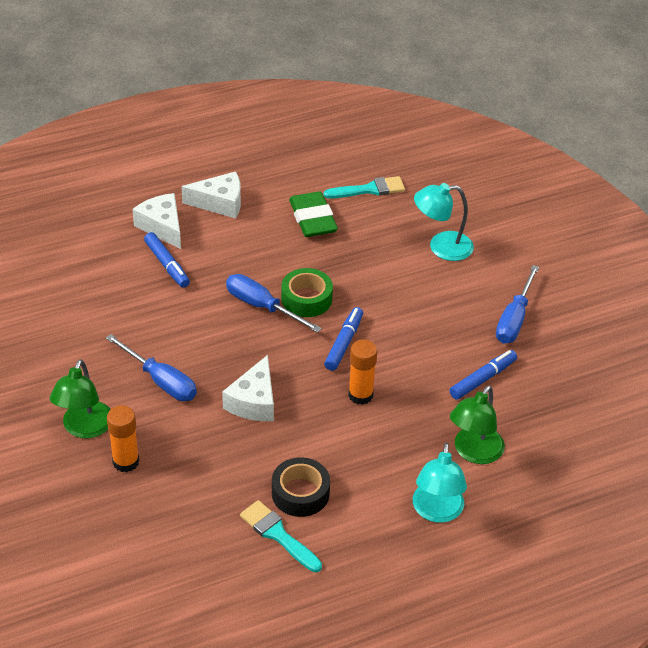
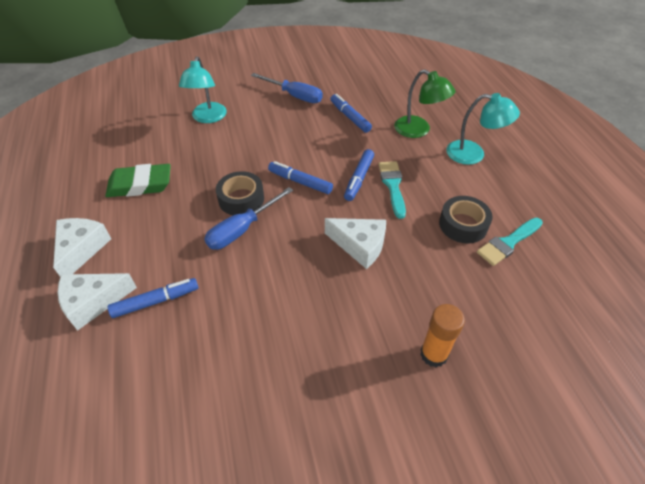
camera: 80 degrees left, 5 degrees up
(85, 428) = (387, 394): green lamp -> none
(161, 381) = (325, 317): blue screwdriver -> none
(306, 299) = (241, 199): green tape -> black tape
(360, 395) = (359, 179): orange glue stick -> blue marker
(369, 189) = (120, 147): turquoise brush -> turquoise brush (392, 185)

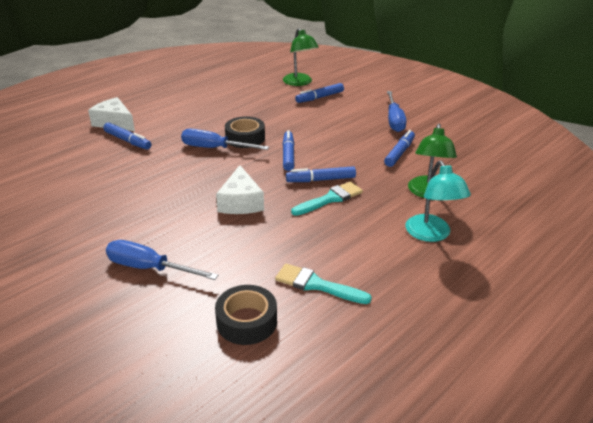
camera: 60 degrees right, 15 degrees down
(81, 249) = (152, 104): white cheese -> none
(140, 185) = (224, 100): green eraser -> none
(161, 117) = (300, 82): none -> green lamp
(208, 118) = (319, 97): turquoise lamp -> blue marker
(433, 354) = (149, 268): orange glue stick -> blue screwdriver
(463, 225) = (316, 251): black tape -> black tape (247, 321)

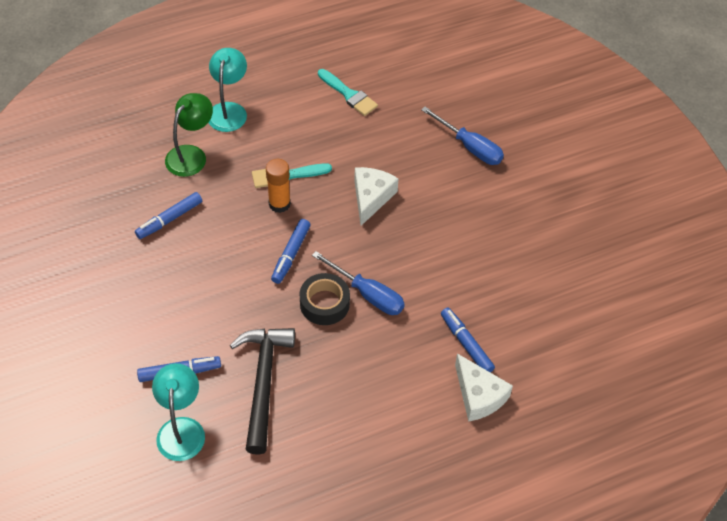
camera: 160 degrees left, 20 degrees up
(247, 321) = (411, 83): black tape -> none
(264, 103) = (263, 382): none -> black hammer
(300, 82) = (181, 429): green lamp -> turquoise lamp
(321, 180) = (279, 204): blue marker -> orange glue stick
(394, 120) = (125, 282): blue screwdriver -> none

